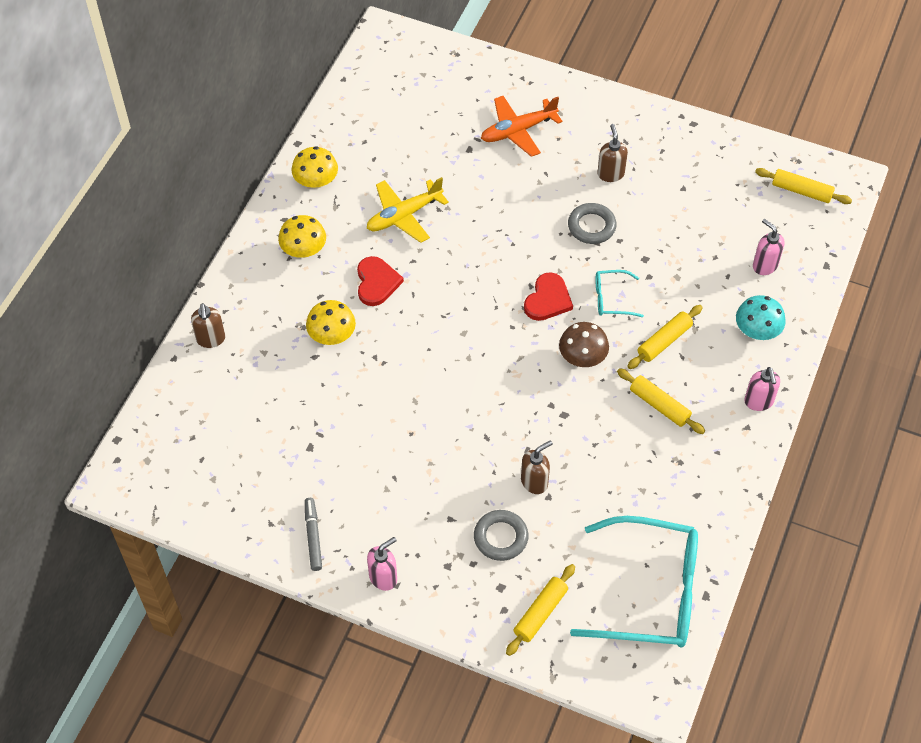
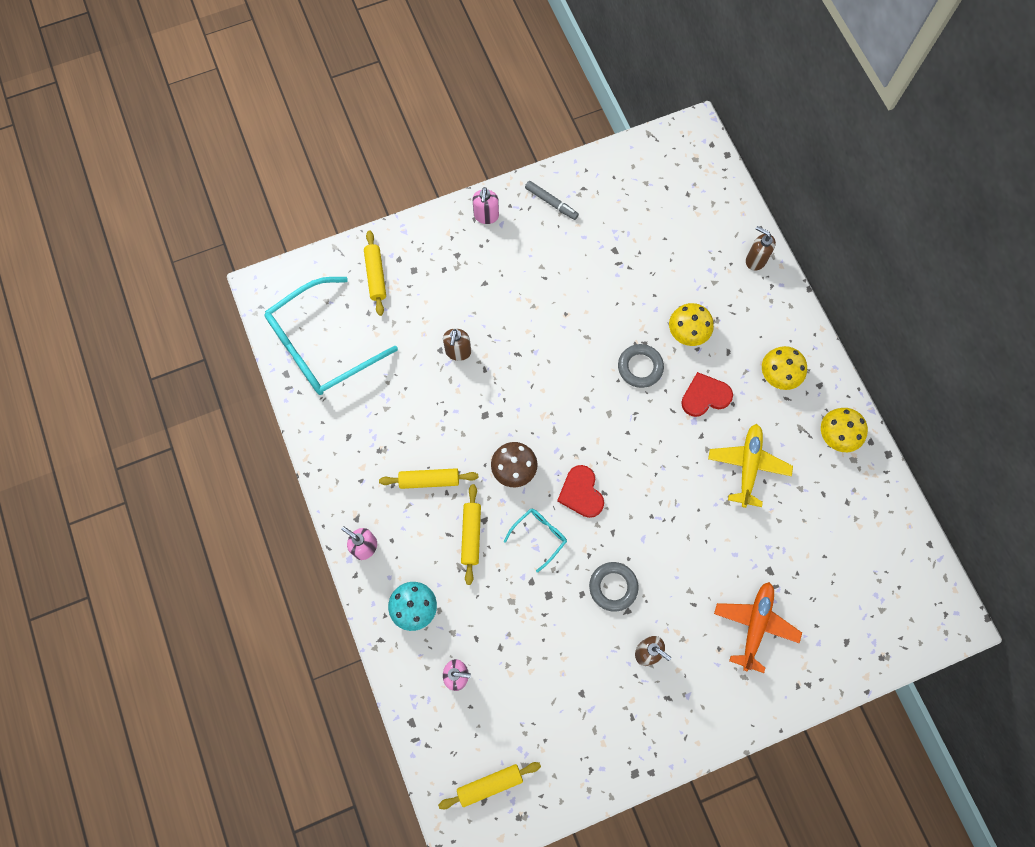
camera: 135 degrees right, 15 degrees up
(376, 282) = (705, 396): red heart -> red heart turned 120 degrees clockwise
(500, 537) = (443, 299): grey ring -> grey ring (640, 367)

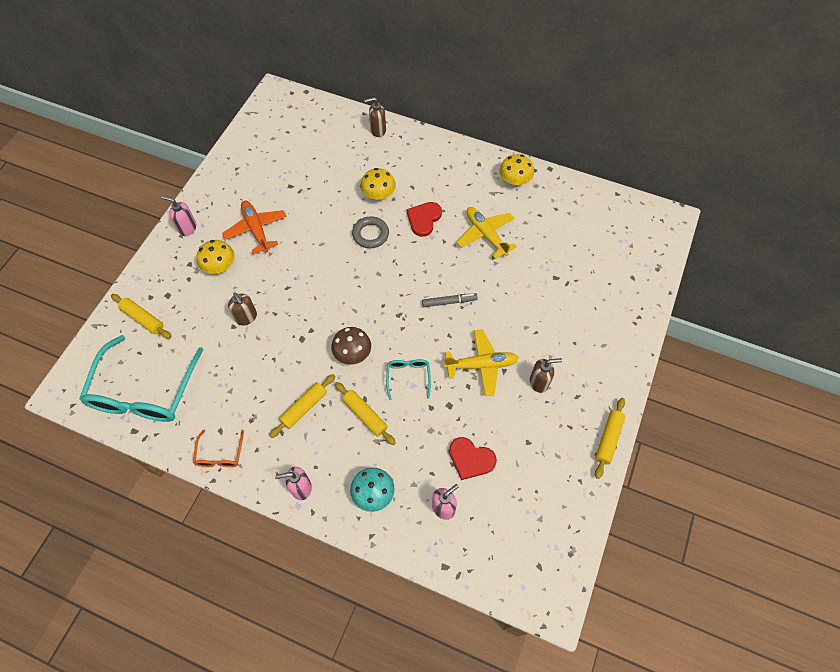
camera: 45 degrees left, 10 degrees down
(330, 457) = (220, 454): none -> orange glasses
(486, 216) = (187, 228): pink soap dispenser -> pink soap dispenser turned 150 degrees clockwise
(490, 784) = (532, 552): yellow rolling pin -> yellow rolling pin (608, 439)
(551, 202) = (223, 190): grey marker -> grey marker (449, 302)
(581, 493) = (408, 330): red heart -> red heart (471, 459)
(613, 587) = (481, 365): grey ring -> yellow plane
(755, 625) = (579, 312): orange plane -> orange plane (256, 229)
(779, 374) = (452, 176): yellow mushroom -> yellow mushroom (219, 266)

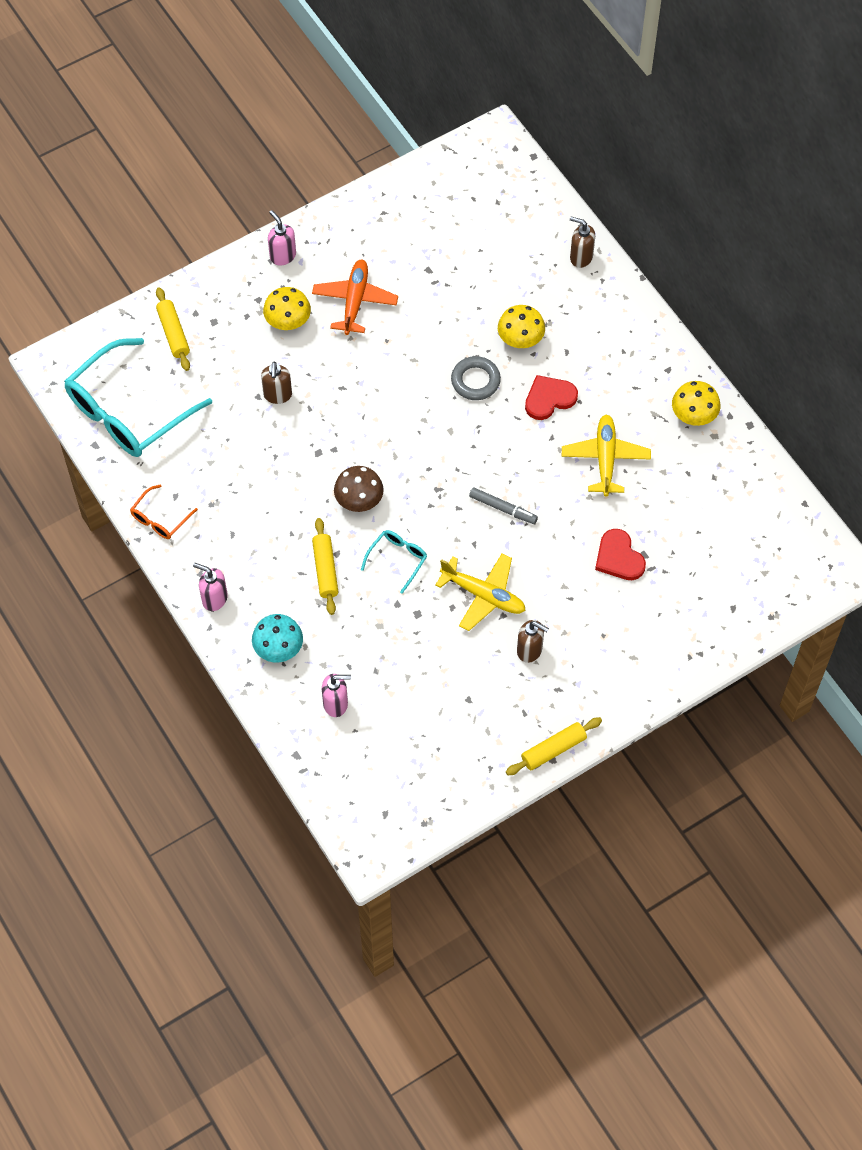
camera: 35 degrees right, 0 degrees up
(304, 408) = (271, 524): yellow rolling pin -> none
(471, 459) = (397, 678): red heart -> red heart (619, 557)

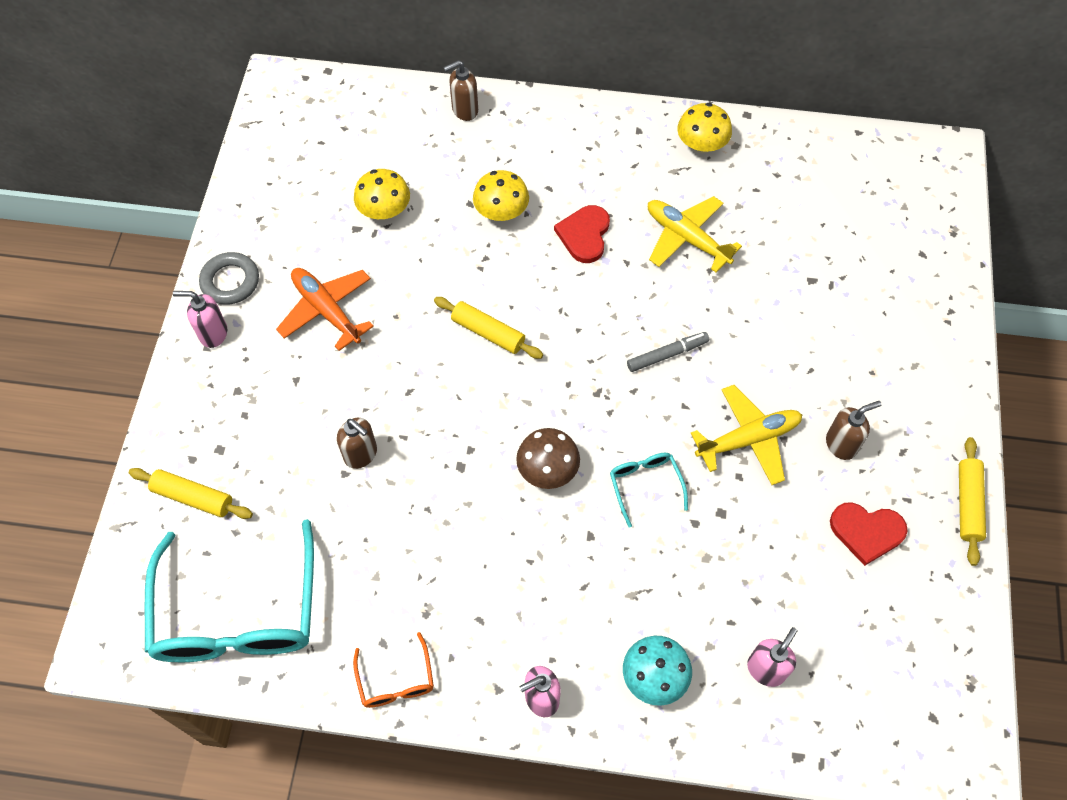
camera: 50 degrees left, 0 degrees up
(288, 321) = (288, 383): yellow mushroom -> yellow mushroom (384, 210)
(325, 570) = (600, 560): yellow rolling pin -> yellow rolling pin (488, 332)
(475, 381) = (510, 277): grey ring -> grey ring (230, 281)
(619, 557) = (799, 301): red heart -> red heart (866, 532)

